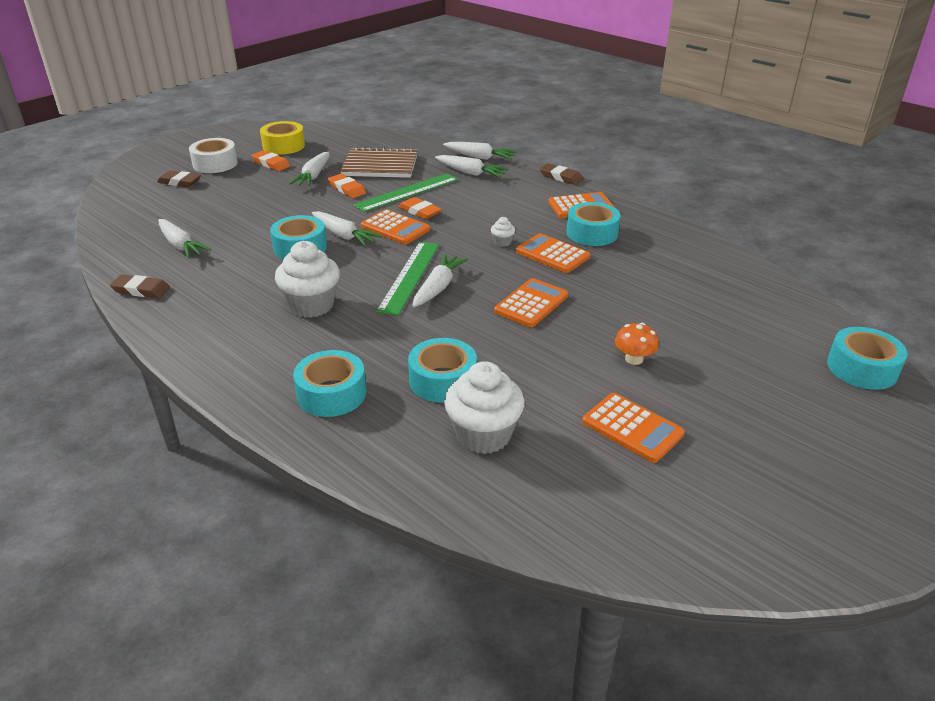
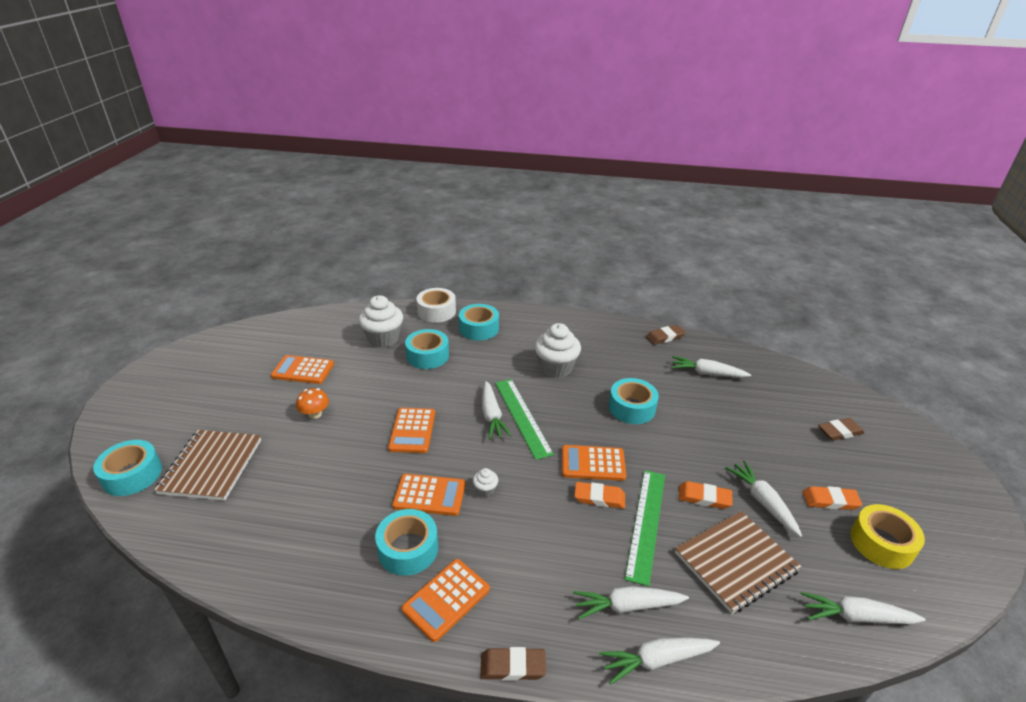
camera: 145 degrees right, 0 degrees up
(215, 164) = (869, 472): white tape -> white tape (436, 311)
(343, 235) = (620, 434): white carrot -> white carrot (856, 617)
(766, 346) = (211, 466): none -> brown notebook

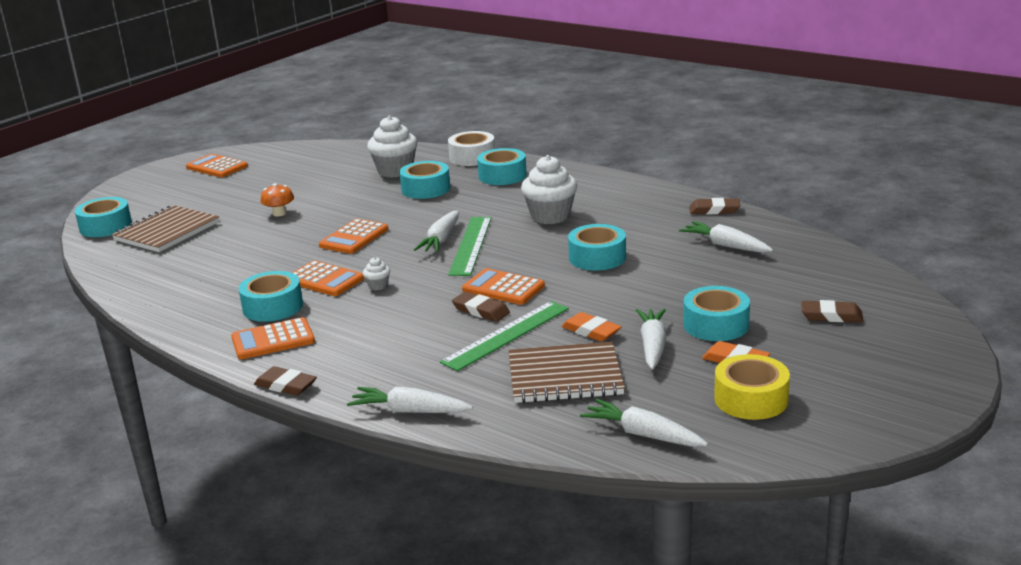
camera: 30 degrees right, 10 degrees down
(303, 370) = (298, 183): orange calculator -> orange calculator (217, 167)
(599, 498) = (481, 310): orange eraser -> brown eraser
(627, 606) = (422, 378): white carrot -> none
(780, 463) = (716, 325): none -> turquoise tape

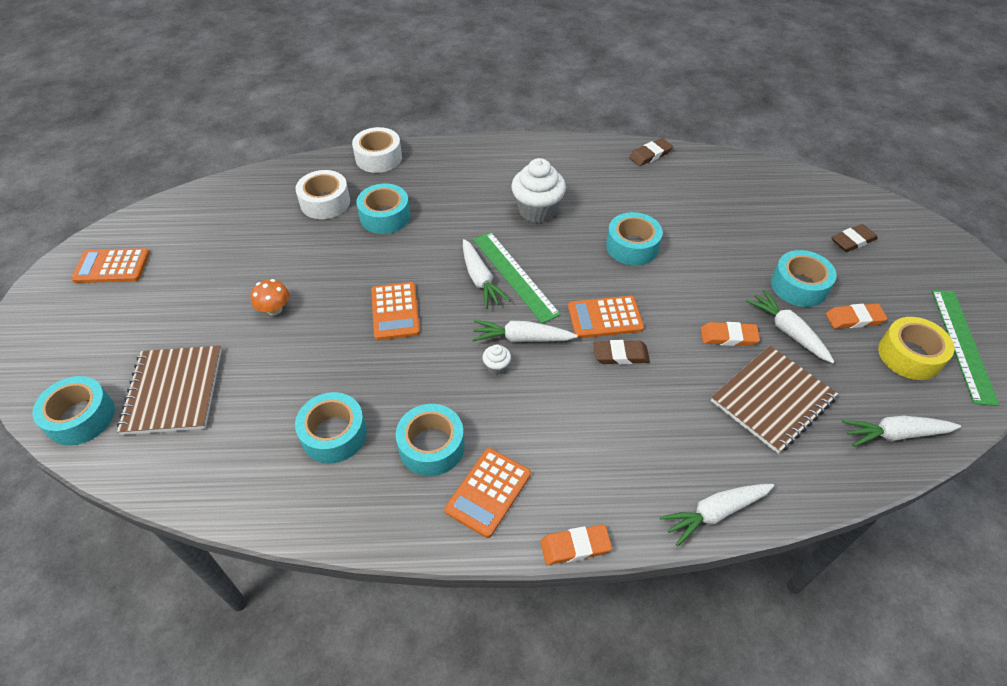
camera: 40 degrees left, 25 degrees up
(286, 385) = (575, 546): brown eraser -> orange eraser
(324, 280) = (437, 383): orange calculator -> none
(395, 171) = (325, 202): white cupcake -> white tape
(502, 176) = (435, 173): turquoise tape -> turquoise tape (334, 434)
(506, 335) = (675, 375): green ruler -> green ruler (963, 344)
(726, 246) = (704, 193): white carrot -> white carrot (522, 338)

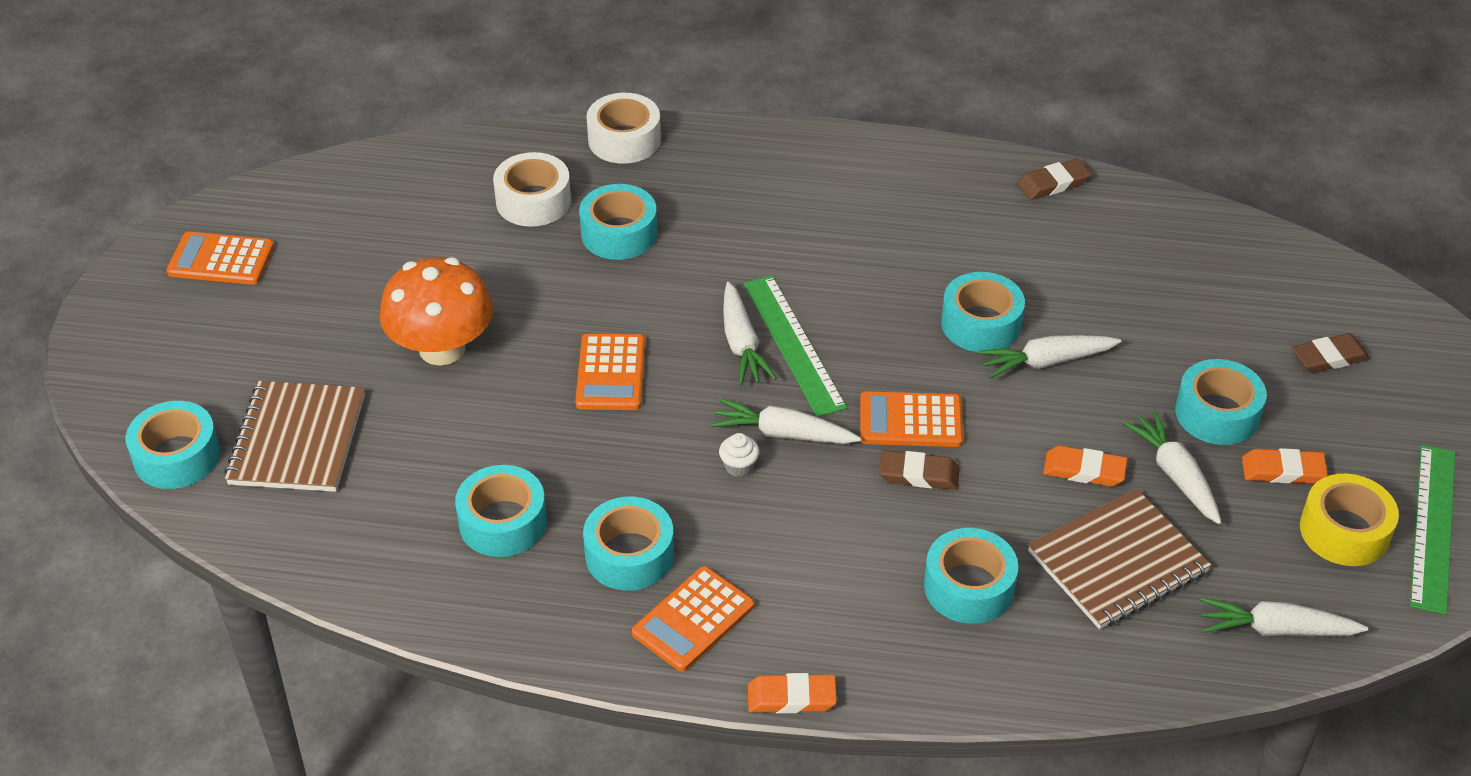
camera: 10 degrees right, 5 degrees down
(274, 309) = (442, 348): orange mushroom -> orange mushroom, size x2.09
(537, 210) = (850, 251): white cupcake -> none
(678, 434) = (969, 587): none -> turquoise tape
(715, 513) = (988, 687): white carrot -> white carrot (1046, 362)

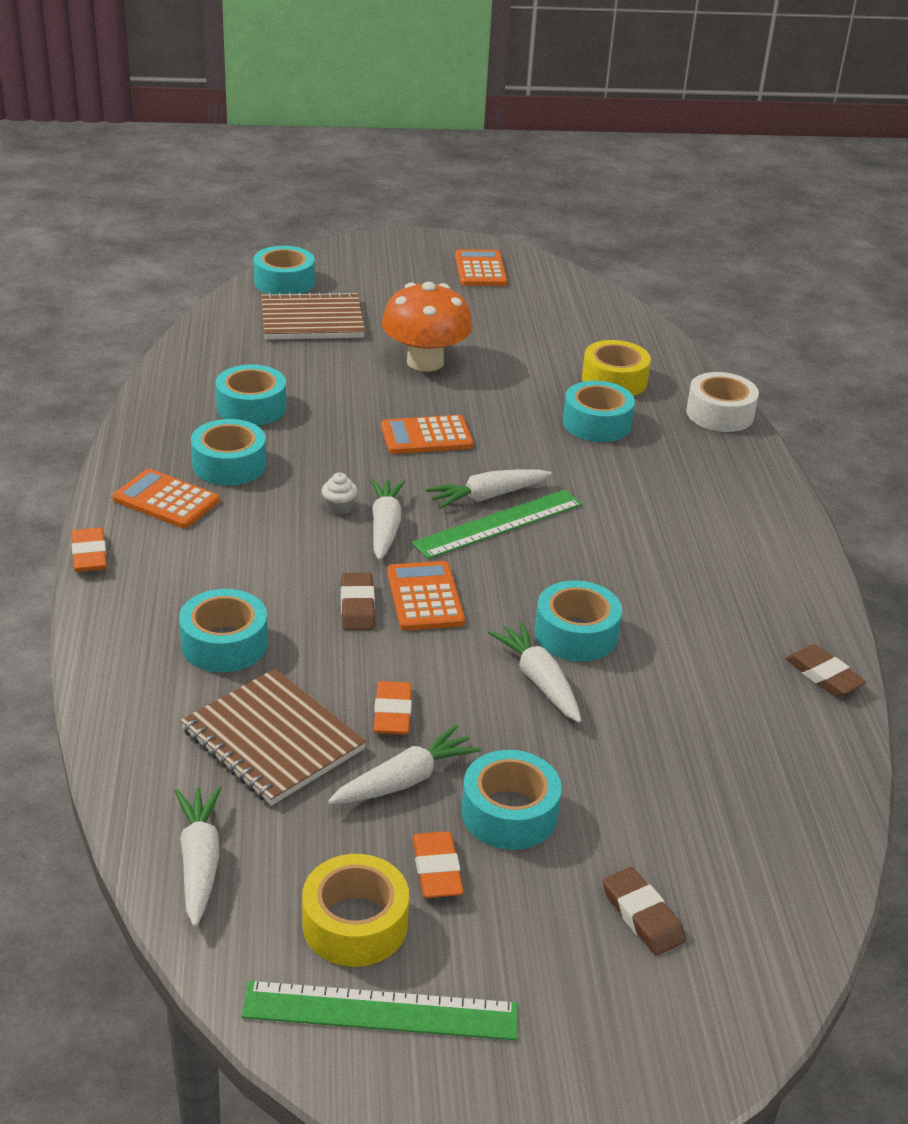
camera: 75 degrees right, 10 degrees down
(533, 201) = (614, 380): white tape -> yellow tape

